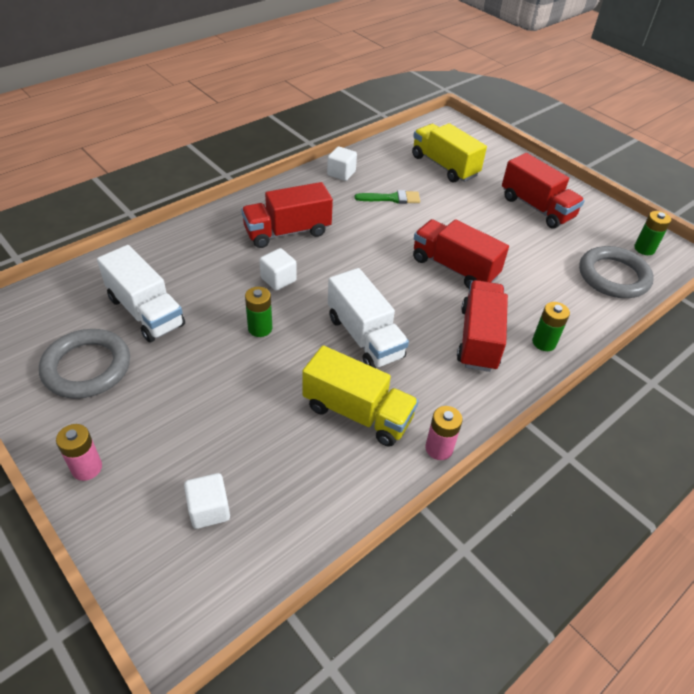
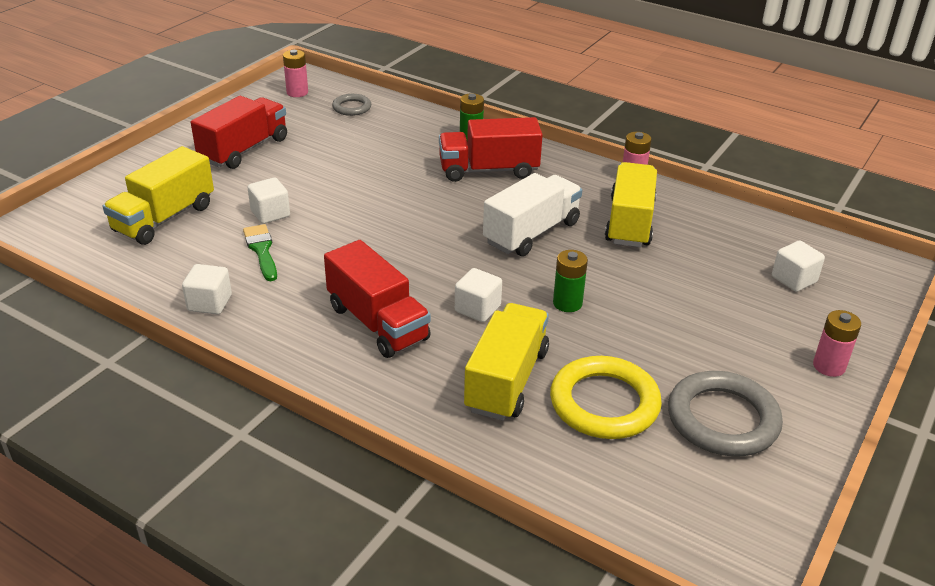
camera: 105 degrees left, 10 degrees down
(146, 311) = (604, 403): white truck -> yellow ring
(198, 273) = (506, 380): none -> yellow truck
(437, 208) = (270, 214): none -> white cube
(454, 268) = (386, 192): red truck -> none
(613, 276) = (352, 107): grey ring -> grey ring, size x0.53
(644, 249) = (297, 92): green battery -> pink battery

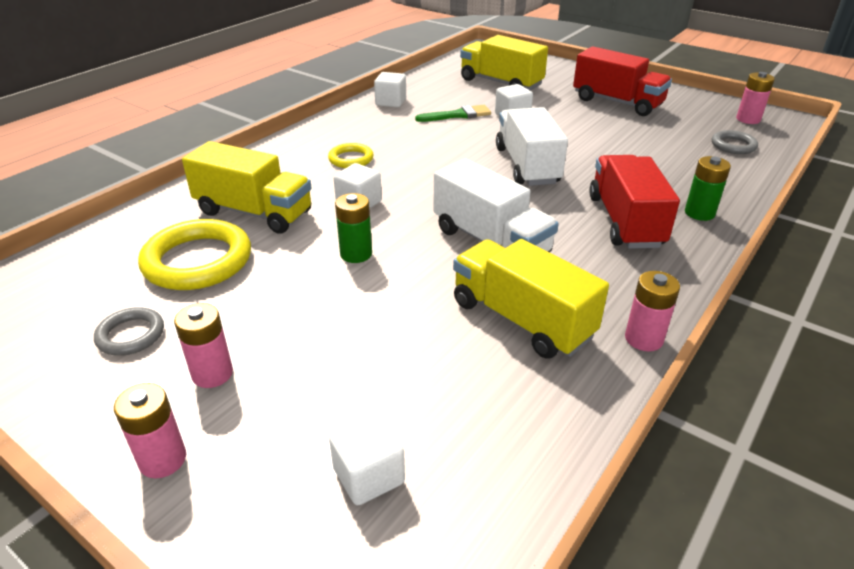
camera: 95 degrees right, 0 degrees up
(378, 323) = (351, 159): red truck -> yellow ring
(392, 210) = (527, 166): none -> white truck
(629, 222) = (521, 319): yellow truck -> yellow truck turned 150 degrees counterclockwise
(722, 419) = (131, 335): grey ring -> grey ring, size x0.53
(744, 360) = (212, 374): none -> pink battery

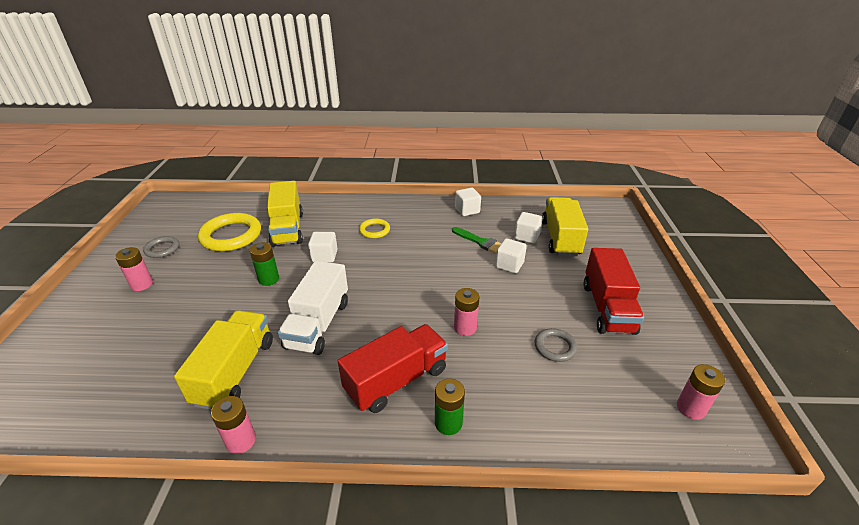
camera: 55 degrees right, 0 degrees up
(163, 459) = (79, 300): pink battery -> pink battery (465, 328)
(368, 476) = (78, 367): white cube -> white cube (527, 236)
(527, 166) = (437, 301): white truck -> none
(733, 145) = (611, 412): grey ring -> grey ring (555, 347)

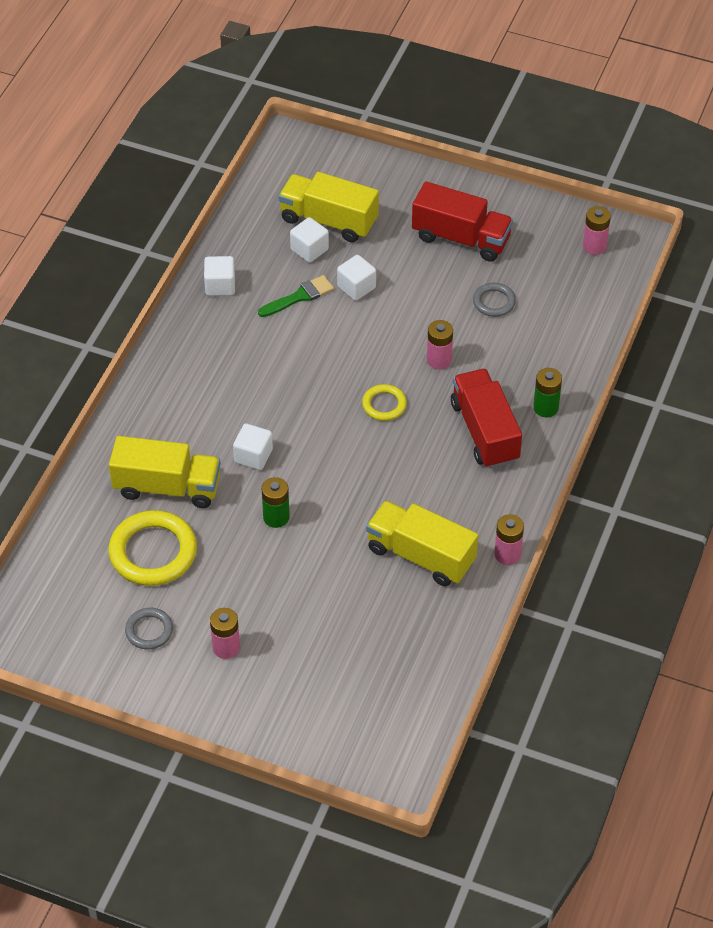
camera: 70 degrees left, 15 degrees up
(318, 324) = (380, 480): white truck -> none
(374, 230) = (219, 394): yellow ring -> yellow ring (384, 405)

